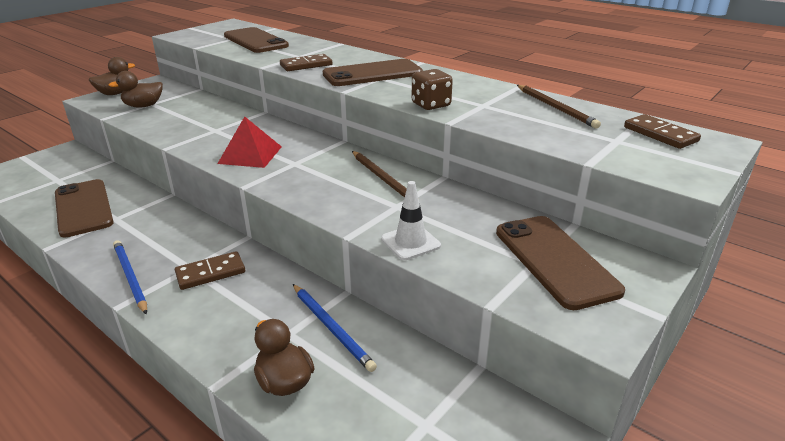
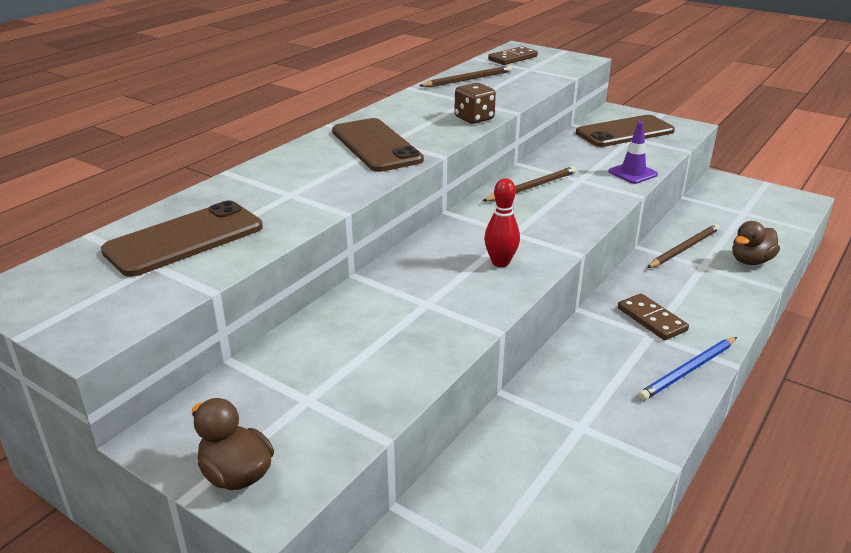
camera: 95 degrees left, 0 degrees up
(83, 208) = (565, 473): brown phone -> none
(143, 106) = (321, 406): brown duck -> none
(250, 155) = (500, 262): red pyramid -> red bowling pin
(306, 65) = (337, 185): brown domino -> none
(331, 328) = (684, 248): blue pencil -> brown pencil
(410, 242) = (633, 173): white traffic cone -> purple traffic cone

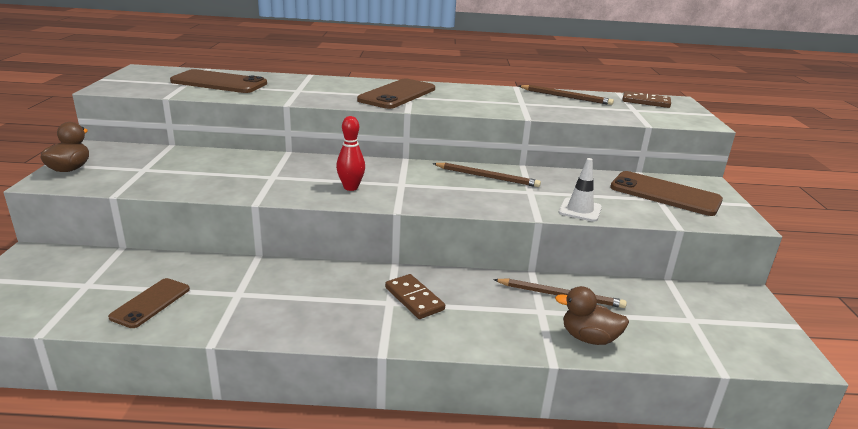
camera: 55 degrees right, 5 degrees down
(474, 118) = (490, 109): brown dice -> none
(565, 500) = (151, 303): none -> brown phone
(633, 173) = (580, 210): purple traffic cone -> white traffic cone
(651, 319) = (414, 299): brown domino -> brown domino turned 60 degrees counterclockwise
(688, 371) = (350, 329): blue pencil -> none

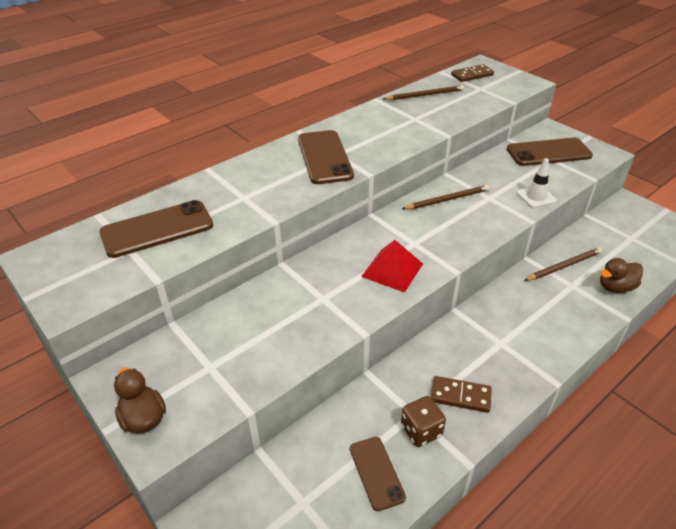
camera: 40 degrees left, 15 degrees up
(222, 305) = (421, 431): none -> brown dice
(351, 187) = (392, 270): red bowling pin -> red pyramid
(414, 299) = (508, 329): brown domino -> brown domino (460, 396)

